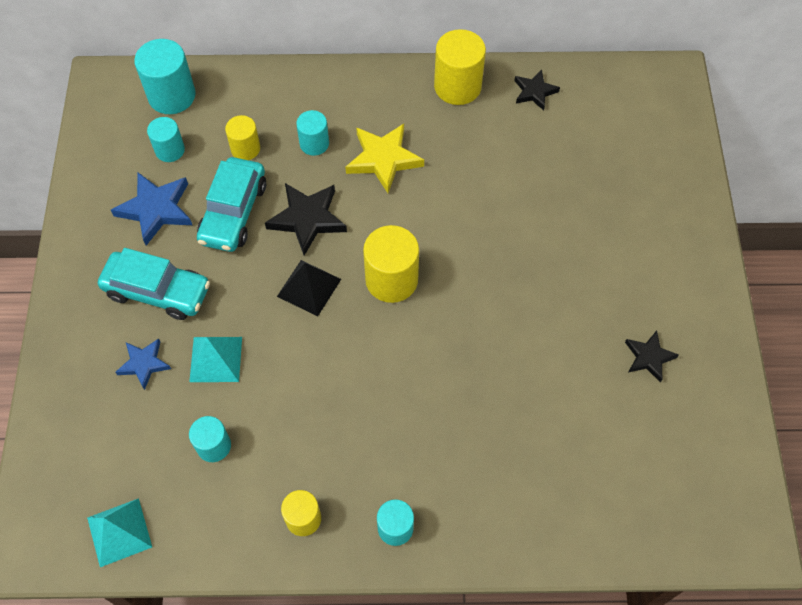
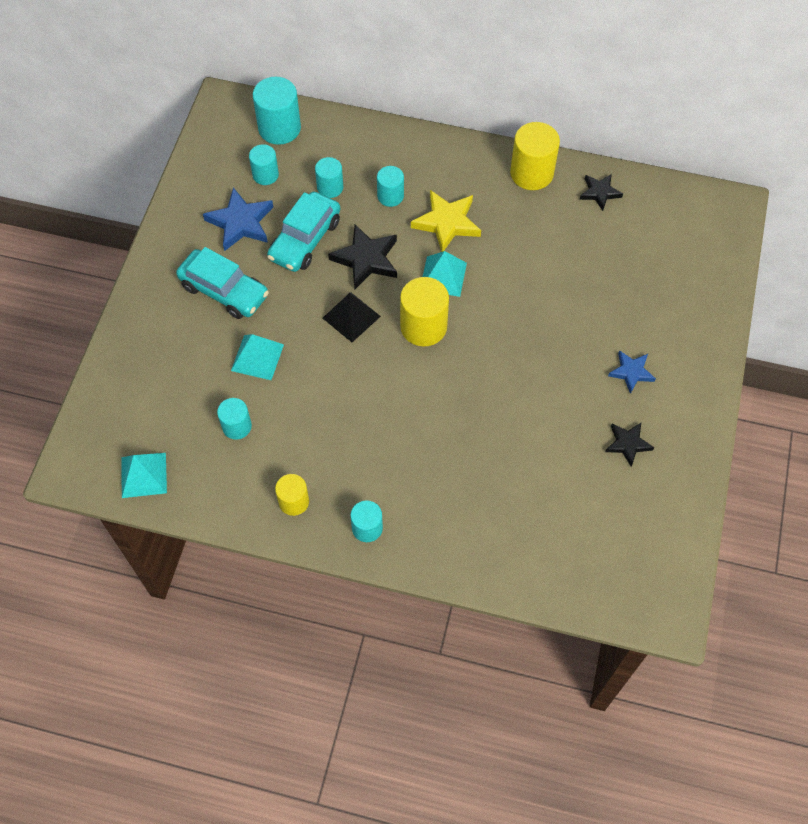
camera: 15 degrees right, 0 degrees up
(144, 364) = (197, 347): blue star -> blue star (631, 372)
(245, 148) = (330, 187): yellow cylinder -> turquoise cylinder
(396, 218) = (443, 276): none -> turquoise pyramid

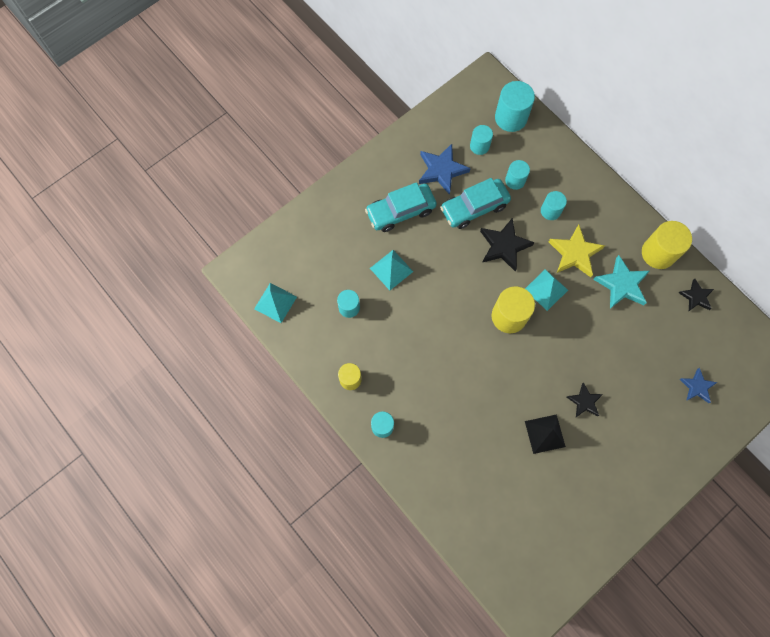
camera: 35 degrees right, 10 degrees up
(224, 291) = (400, 211): turquoise car -> turquoise car turned 90 degrees clockwise
(351, 317) = (467, 280): black pyramid -> black pyramid (544, 434)
(518, 225) = (622, 284): none -> turquoise star
(628, 444) = (585, 485): black star -> black star (584, 401)
(631, 372) = (624, 438): blue star -> blue star (697, 387)

